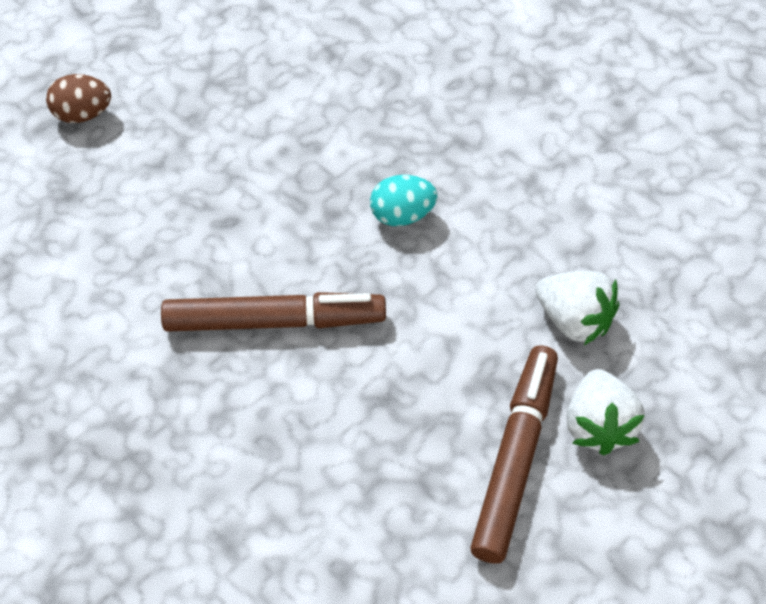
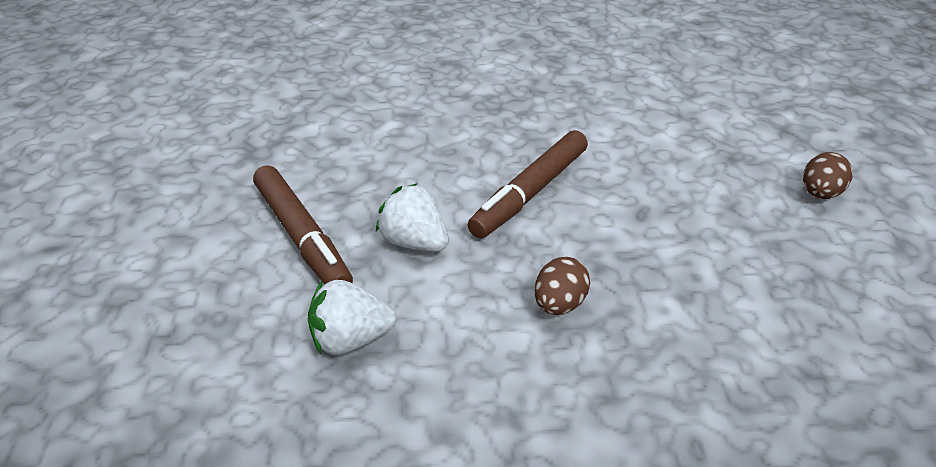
camera: 130 degrees right, 15 degrees down
(402, 215) = (559, 304): turquoise egg -> brown egg
(598, 426) = (264, 291): white strawberry -> white strawberry (414, 242)

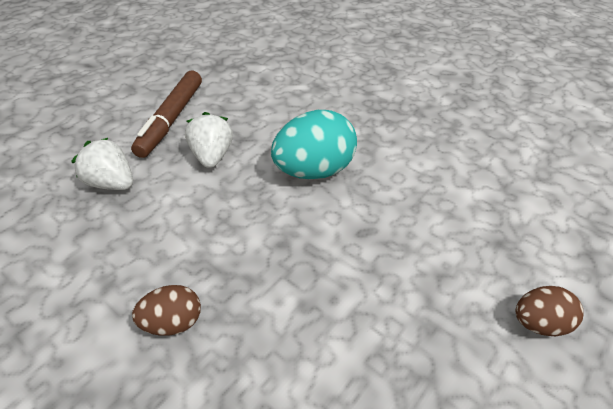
camera: 45 degrees right, 5 degrees up
(530, 193) = (314, 171): brown marker -> turquoise egg
(559, 304) = (225, 245): brown egg -> brown egg (173, 322)

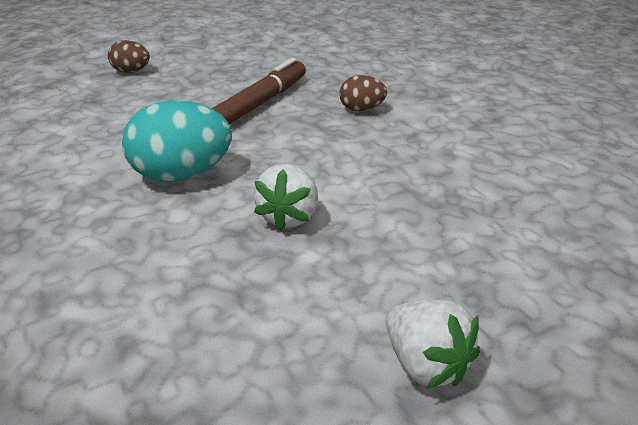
camera: 160 degrees left, 10 degrees down
(112, 183) = (420, 211): white strawberry -> white strawberry (425, 363)
(172, 119) = (331, 291): brown marker -> brown marker (259, 103)

